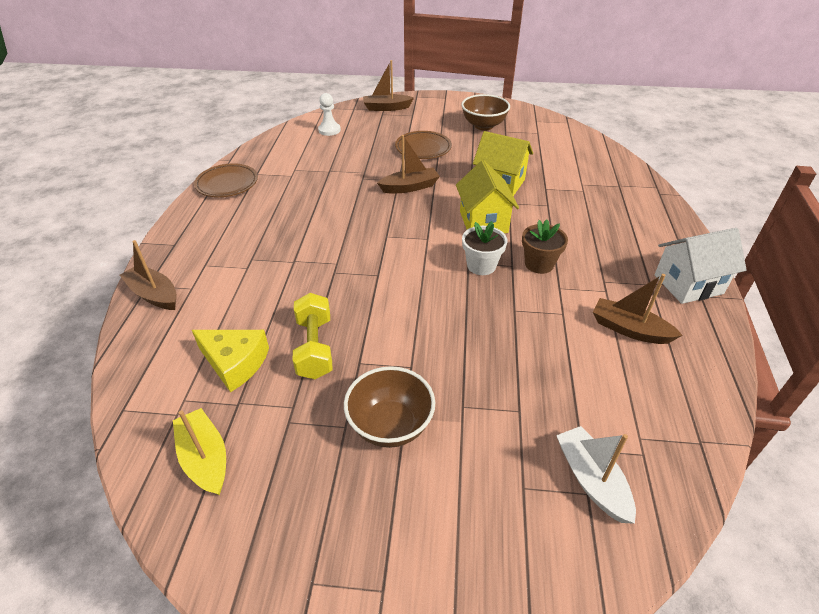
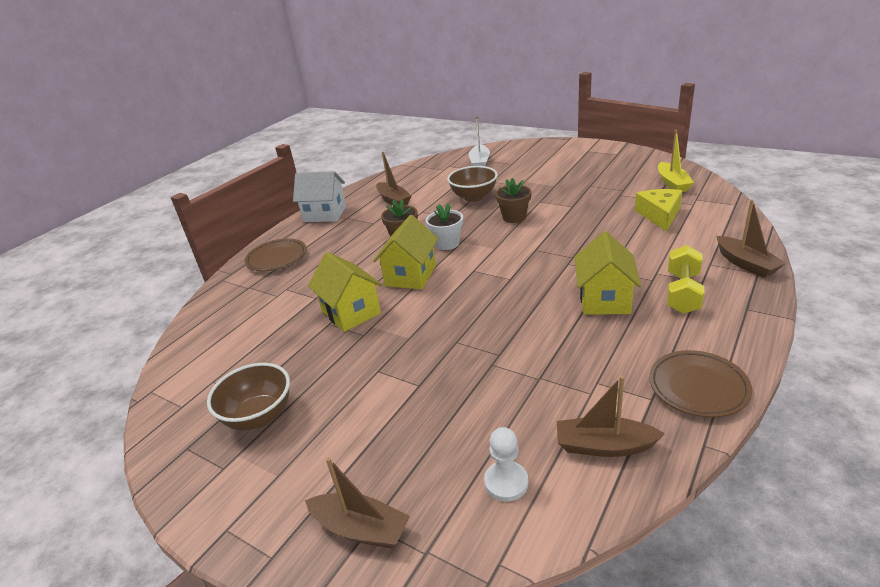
camera: 150 degrees left, 10 degrees down
(235, 363) = (660, 215): yellow cheese -> yellow cheese turned 45 degrees clockwise
(294, 231) = (604, 299): none -> yellow house
(314, 348) = (601, 215): yellow dumbbell -> yellow dumbbell (683, 293)
(390, 425) = (564, 183): brown bowl -> brown bowl (474, 197)
(409, 187) = (450, 328): brown boat -> brown boat (604, 446)
(423, 148) = (385, 389): brown plate -> brown plate (277, 258)
(429, 324) = (514, 217): none -> brown flower pot

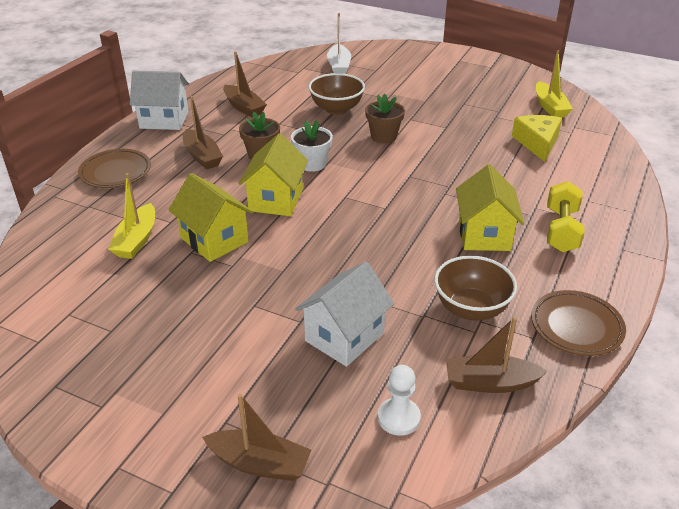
camera: 10 degrees left, 5 degrees up
(259, 416) = (131, 353): brown bowl -> brown bowl (471, 309)
(283, 314) = (137, 240): none -> yellow boat
(459, 400) = (344, 337): none -> white house
(746, 264) = (622, 201): brown boat -> brown boat (202, 156)

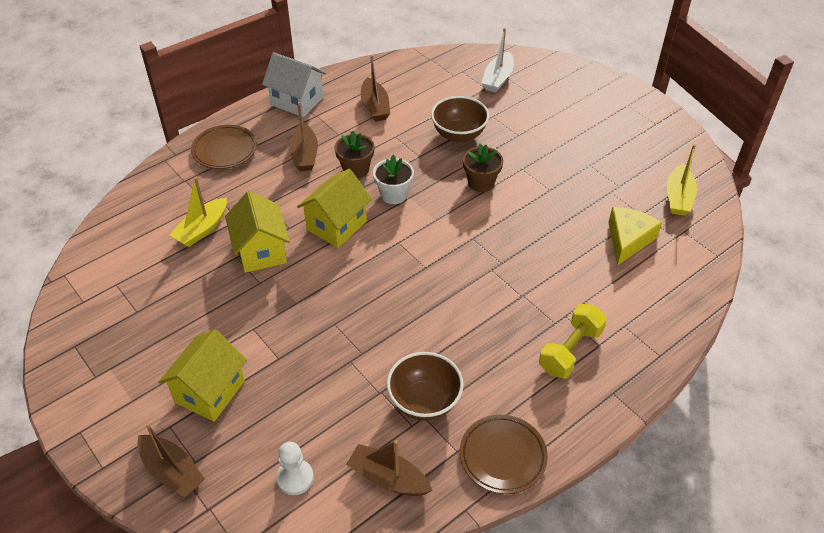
camera: 25 degrees right, 10 degrees up
(344, 337) = (303, 387): white house -> none
(484, 235) = (493, 329): yellow house -> yellow house (210, 392)

